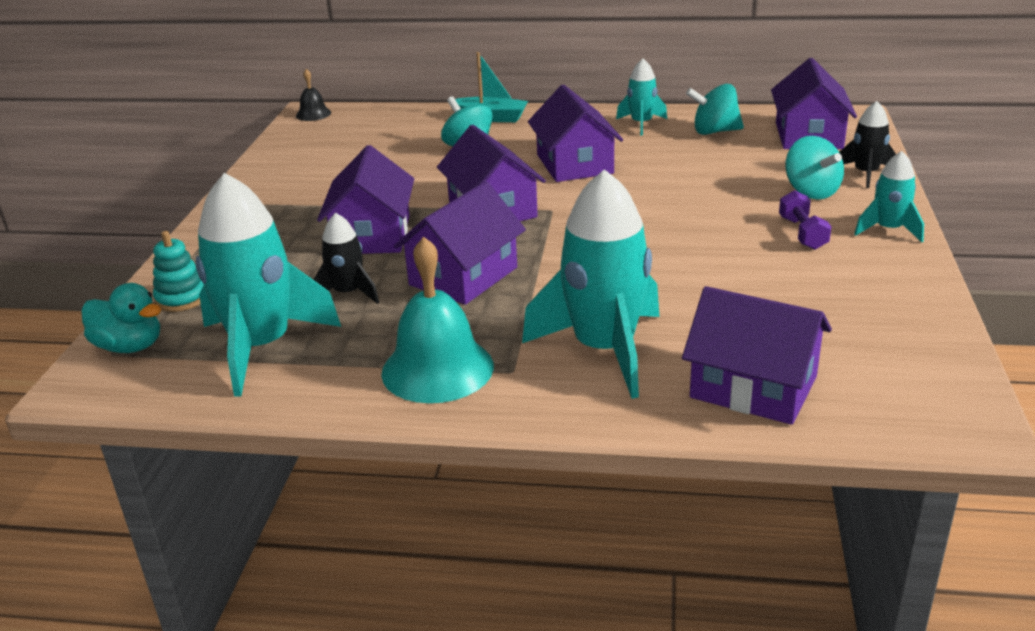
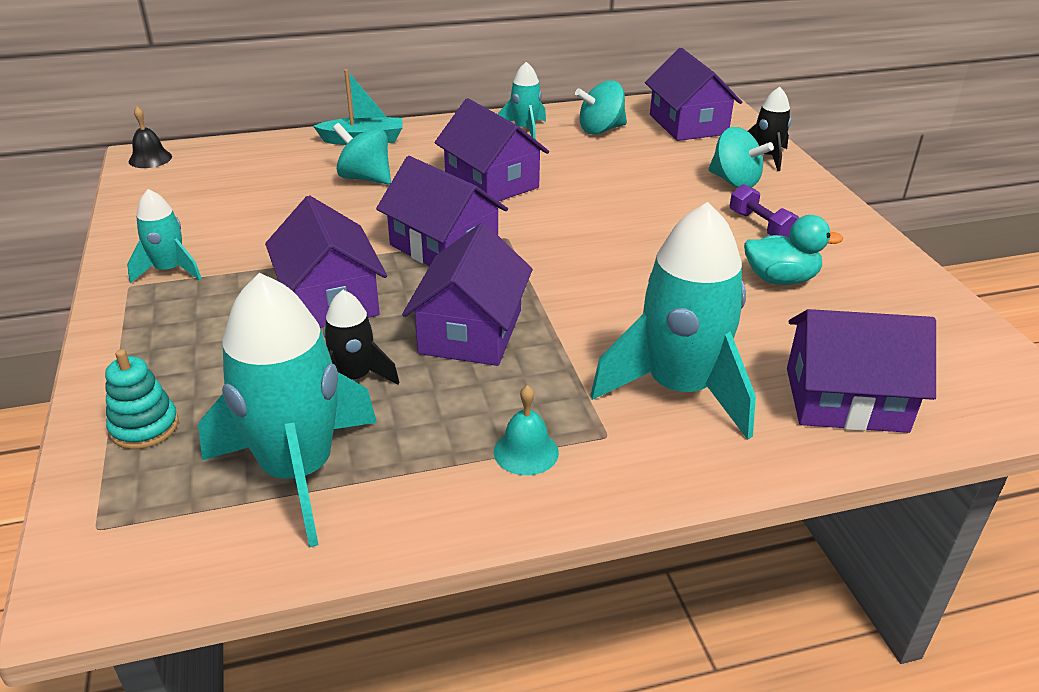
camera: 25 degrees left, 5 degrees up
(130, 346) = (117, 511): turquoise duck -> turquoise duck (780, 279)
(437, 369) = (526, 452): turquoise bell -> turquoise bell, size x0.51
(888, 230) = (828, 211): turquoise rocket -> turquoise rocket (169, 270)

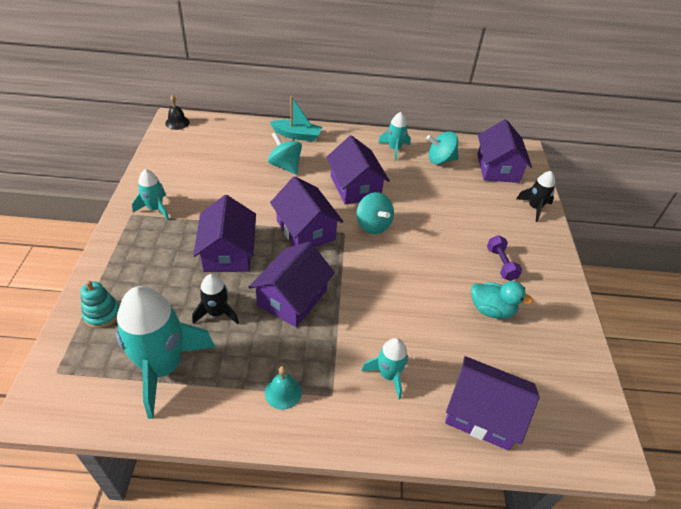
camera: 15 degrees right, 10 degrees up
(679, 389) = (388, 375): turquoise rocket -> turquoise rocket, size x0.51
(735, 182) = (503, 223): turquoise spinning top -> turquoise spinning top (373, 225)

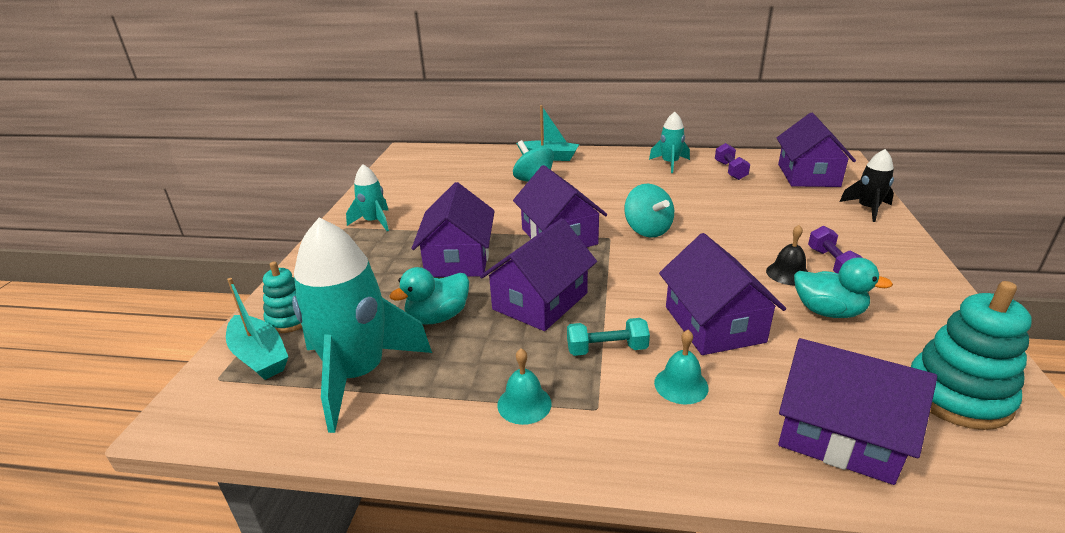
camera: 10 degrees right, 15 degrees down
(85, 351) = (260, 356): none -> turquoise boat
(177, 122) = (410, 152): black bell -> black bell (788, 273)
(217, 313) = (438, 317): black rocket -> turquoise duck
(339, 343) = (607, 349): none -> turquoise dumbbell
(355, 187) = (622, 197): purple house -> purple house (714, 324)
(388, 375) = (681, 385): turquoise rocket -> turquoise bell
(440, 160) = (730, 170): turquoise spinning top -> purple dumbbell
(558, 382) = (957, 395): none -> turquoise stacking toy

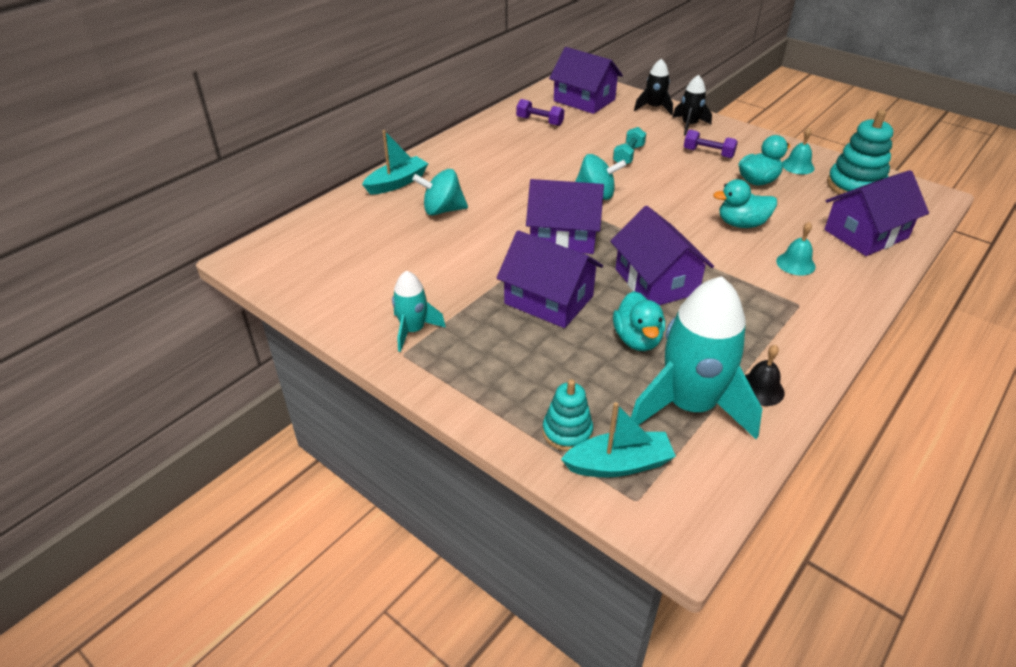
camera: 60 degrees left, 10 degrees up
(524, 404) = (777, 332): turquoise bell -> turquoise bell (797, 166)
(607, 349) = (739, 276): turquoise dumbbell -> turquoise dumbbell (628, 155)
(670, 163) = (493, 137): turquoise rocket -> none
(714, 324) = (741, 224): purple house -> turquoise duck
(788, 273) = (706, 172): black bell -> black bell (760, 389)
(871, 237) = (689, 125): none -> black rocket

